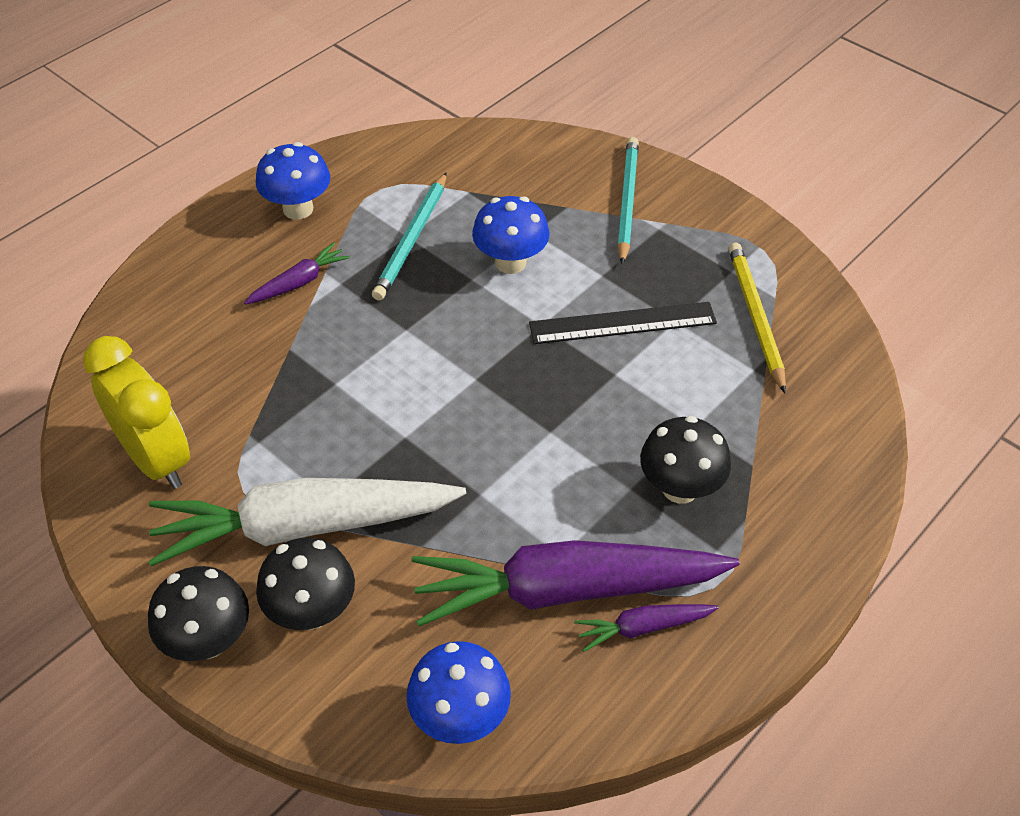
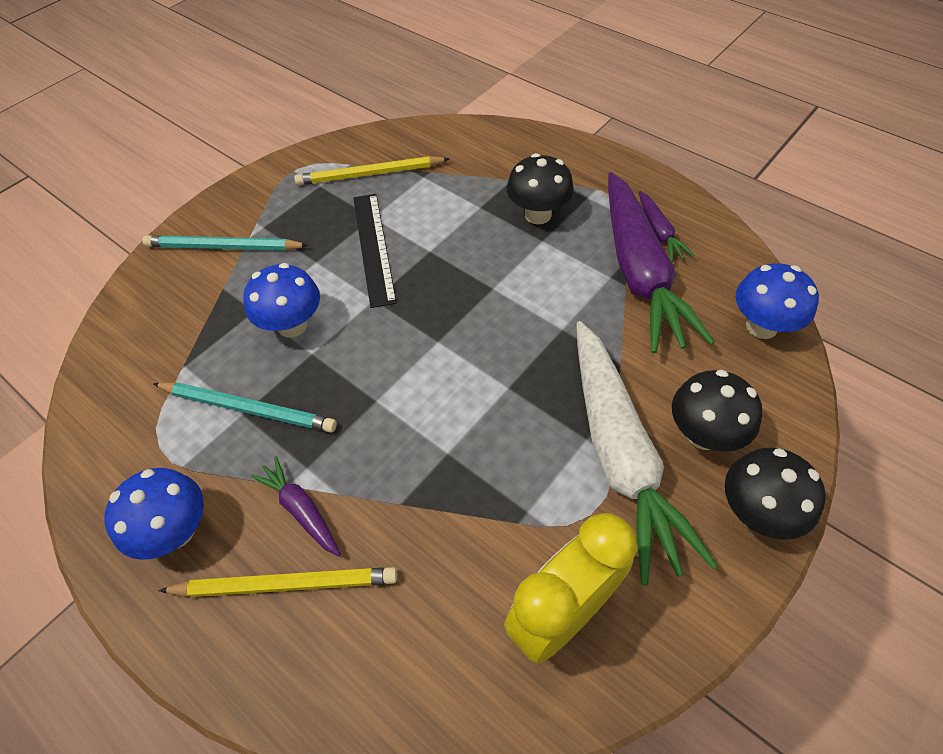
camera: 90 degrees left, 5 degrees up
(234, 277) = (286, 584): none -> yellow pencil

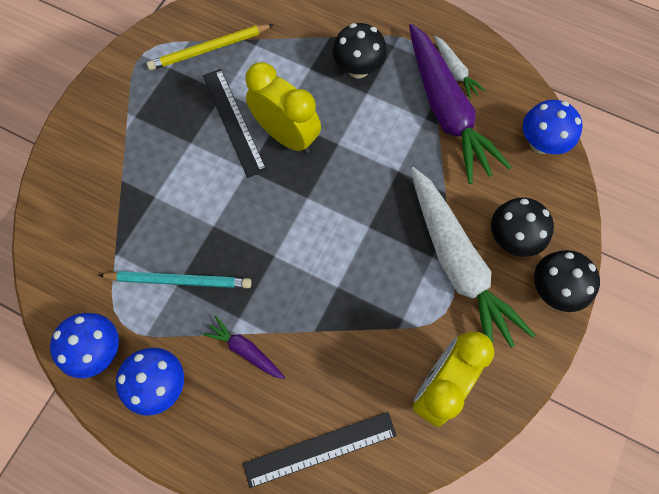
camera: 15 degrees left, 15 degrees up
(223, 247) = (108, 142): turquoise pencil -> none
(286, 584) = (252, 404): yellow pencil -> none
(292, 325) = (190, 204): blue mushroom -> blue mushroom (99, 350)
(361, 670) = (320, 449): none -> black ruler
(431, 271) = (286, 136): none -> yellow clock
(659, 232) = (455, 71): purple carrot -> white carrot

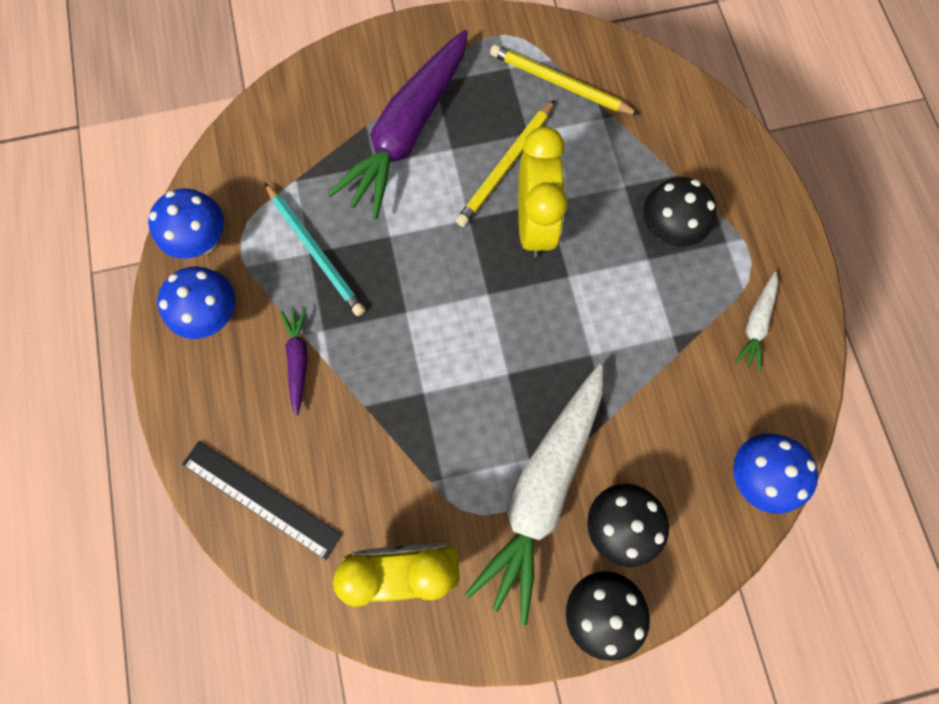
camera: 50 degrees right, 5 degrees up
(233, 122) = (505, 166): black ruler -> yellow pencil
(446, 111) = (701, 350): purple carrot -> purple carrot (408, 132)

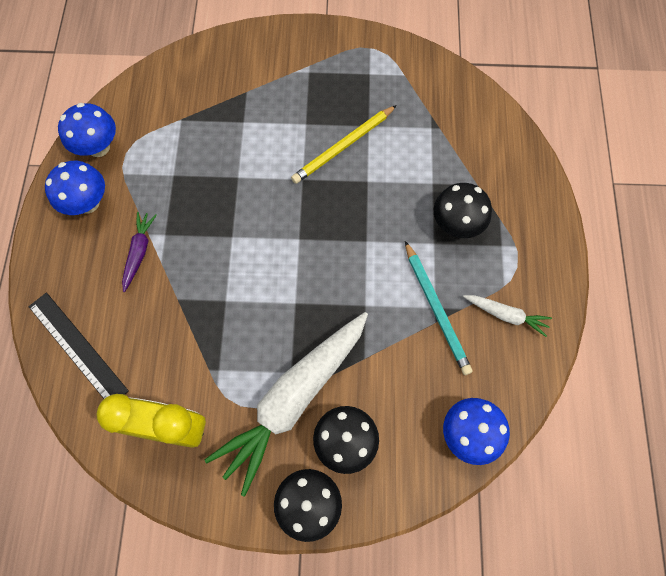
camera: 15 degrees right, 5 degrees down
(316, 251) = (178, 175): turquoise pencil -> turquoise pencil (436, 309)
(408, 132) = (276, 104): purple carrot -> none
(534, 224) = (351, 195): yellow clock -> none
(559, 83) = (405, 94): yellow pencil -> none
(755, 324) = (505, 315): white carrot -> white carrot turned 105 degrees counterclockwise

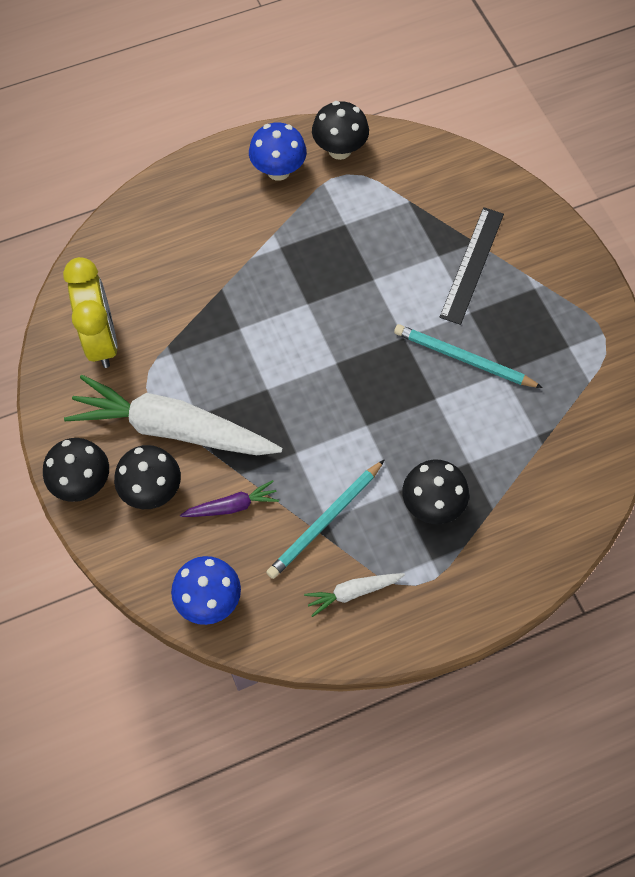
camera: 65 degrees right, 5 degrees down
(78, 347) = (139, 233): black ruler -> black ruler (472, 265)
(99, 147) = (339, 150): blue mushroom -> black mushroom
(139, 252) = (251, 235): purple carrot -> purple carrot (232, 506)
(343, 146) = (463, 359): yellow pencil -> turquoise pencil
(505, 315) = (353, 592): white carrot -> white carrot turned 75 degrees clockwise

